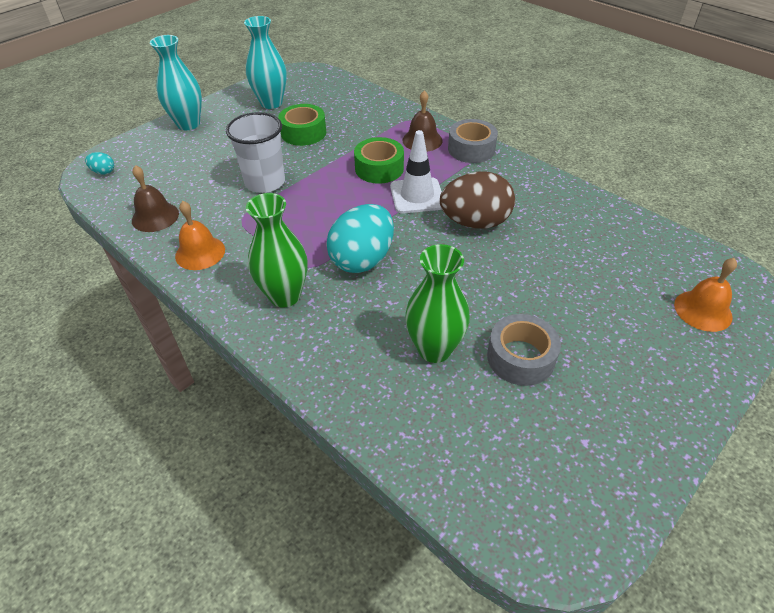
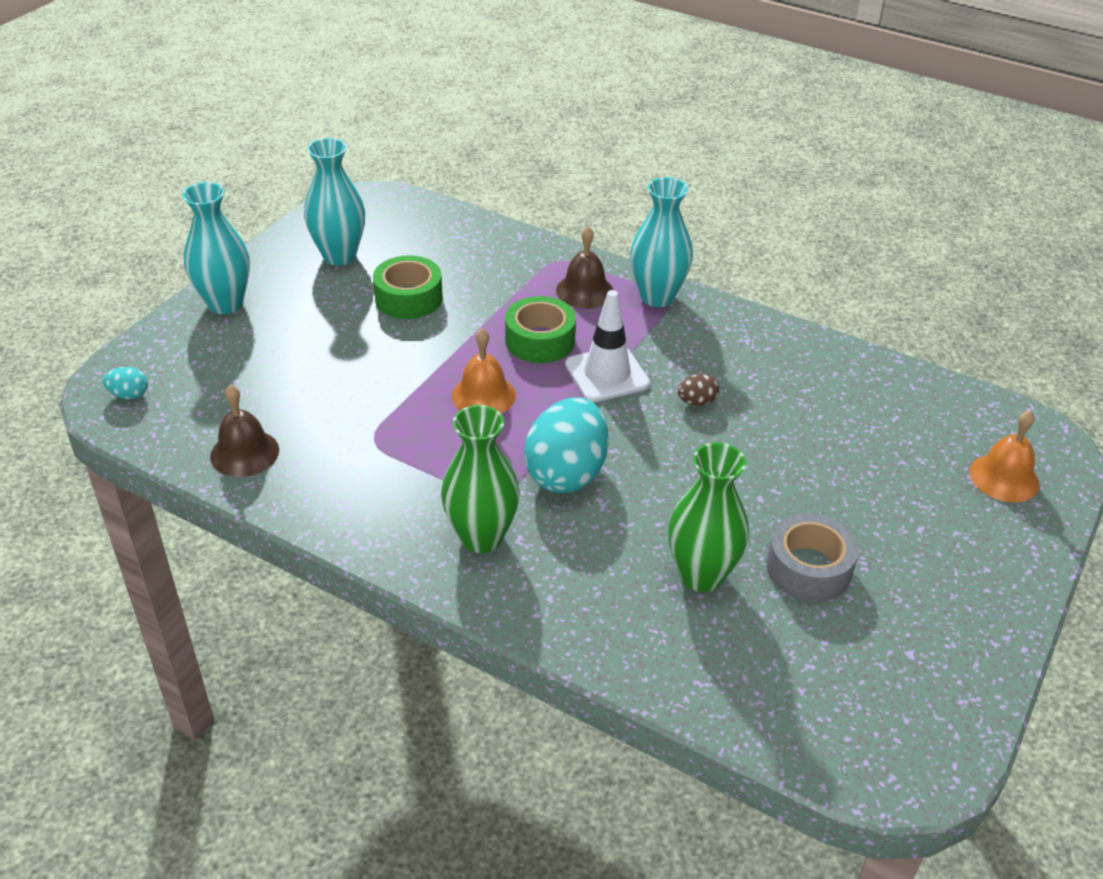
camera: 15 degrees left, 5 degrees down
(200, 253) = (336, 495): orange bell -> orange bell (483, 395)
(265, 182) = (384, 381): white cup -> none
(471, 149) = (657, 297): grey tape -> turquoise vase
(475, 222) = (696, 402): brown egg -> brown egg, size x0.43

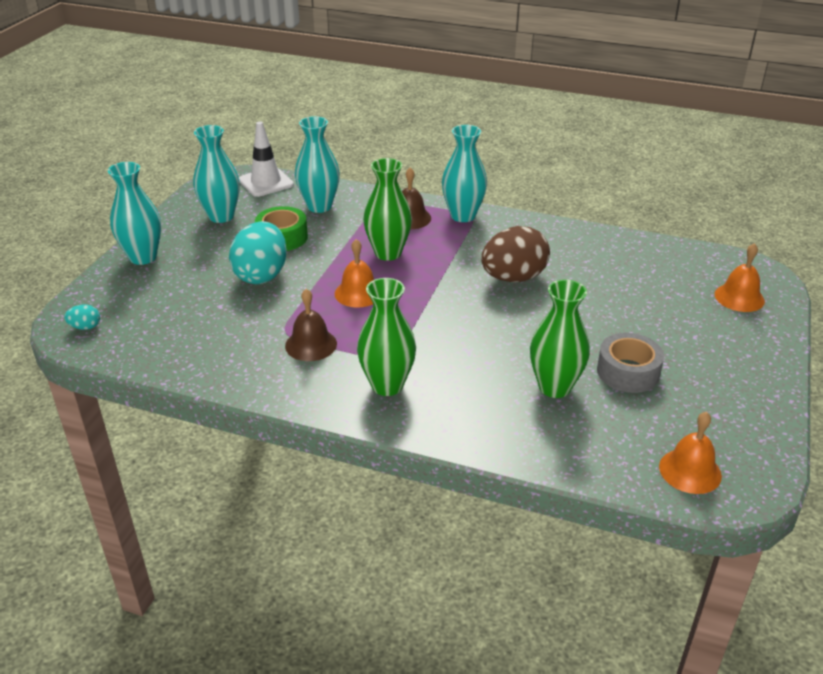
camera: 10 degrees left, 5 degrees down
(244, 453) = (189, 354): brown bell -> brown bell (311, 344)
(470, 257) = (319, 206): none -> turquoise vase
(540, 340) = (388, 253): green tape -> green vase
(566, 473) = (435, 335): turquoise egg -> turquoise egg (261, 275)
(607, 374) = (443, 268): white traffic cone -> white traffic cone (266, 182)
(696, 402) = (513, 278): brown egg -> brown egg, size x2.33
(845, 730) = (690, 471): none -> orange bell

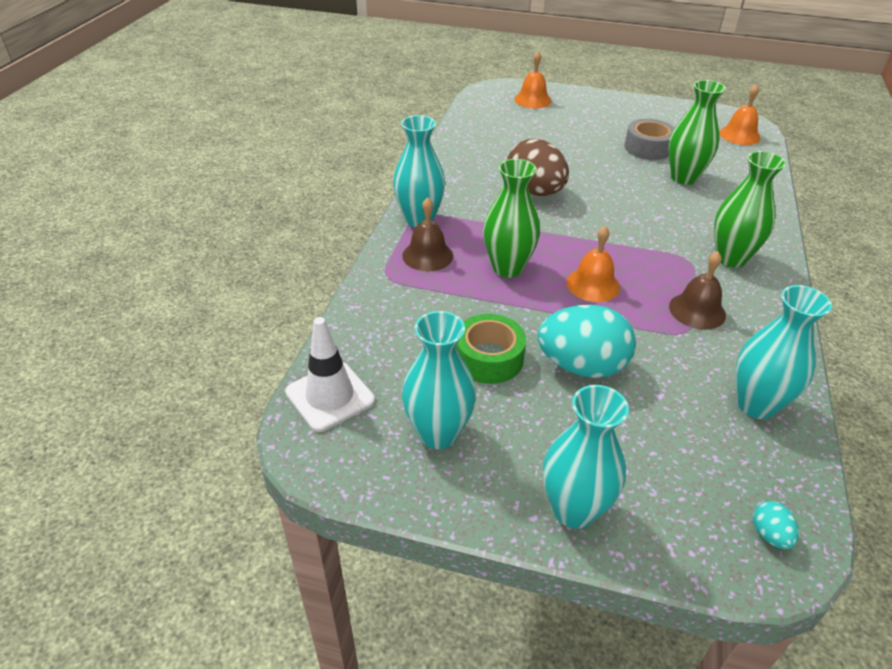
camera: 95 degrees left, 5 degrees up
(319, 206) = (403, 331): turquoise vase -> turquoise vase (756, 405)

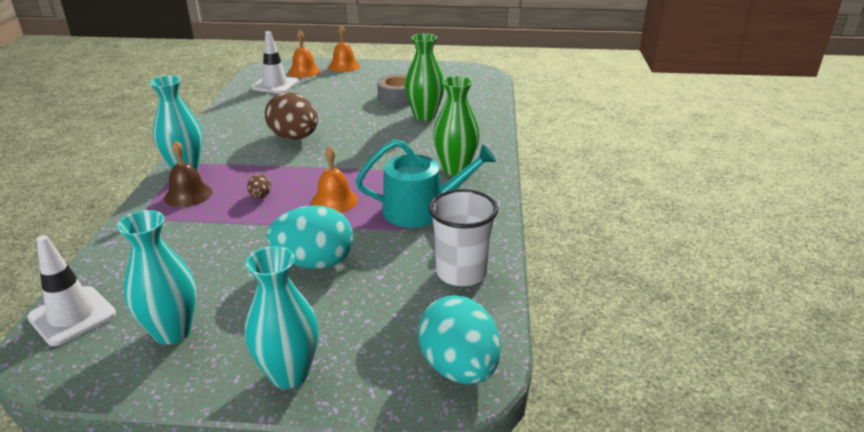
camera: 10 degrees left, 10 degrees down
(489, 358) = (231, 267): green tape -> none
(502, 115) = (275, 85): none -> white traffic cone
(508, 268) = (260, 196): green vase -> brown egg
(697, 310) = (421, 210): brown bell -> turquoise watering can
(739, 135) = (475, 82): orange bell -> orange bell (344, 66)
(756, 405) = (461, 272): turquoise vase -> white cup
(769, 535) = (459, 368): turquoise egg -> turquoise egg, size x2.33

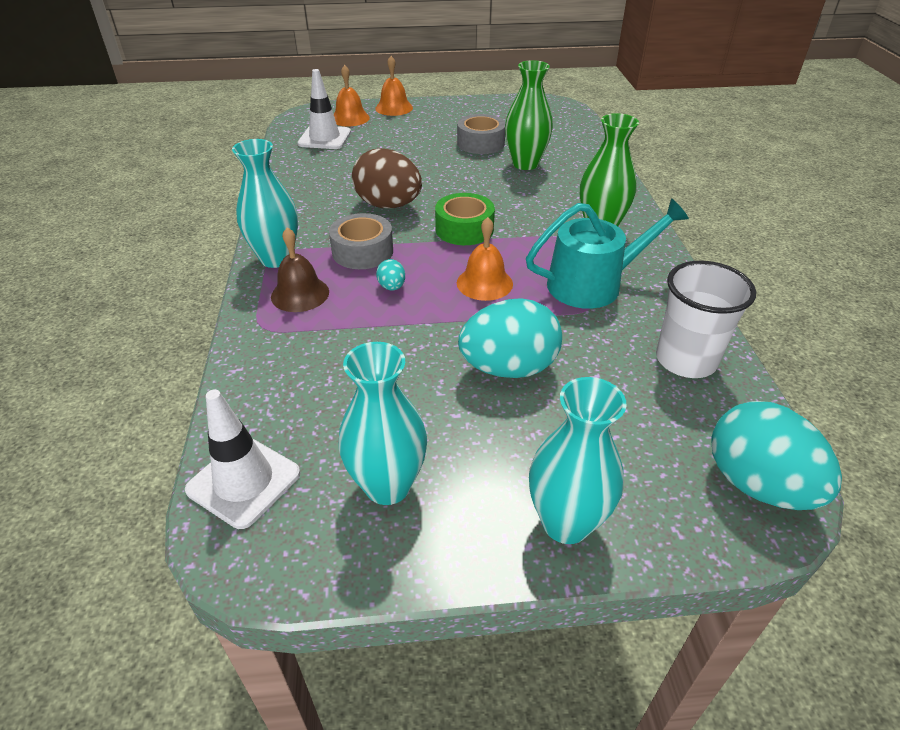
camera: 10 degrees left, 10 degrees up
(253, 169) = (362, 251): none -> grey tape
(260, 196) = (392, 287): brown egg -> turquoise egg
(343, 160) = (464, 229): none -> green tape

